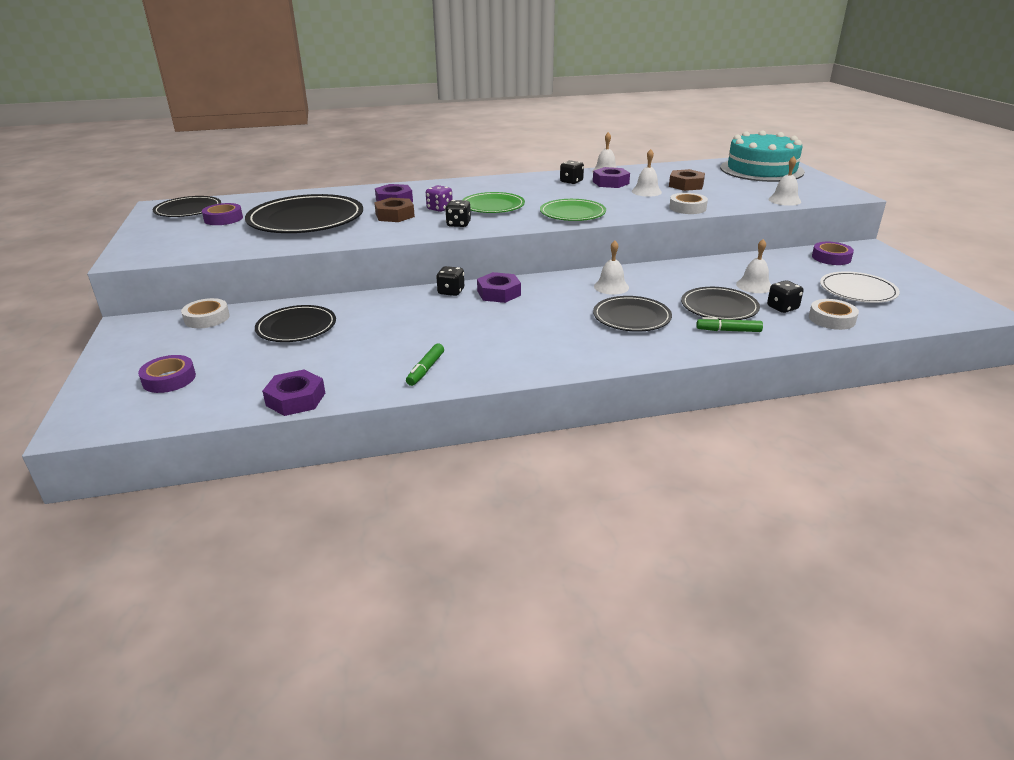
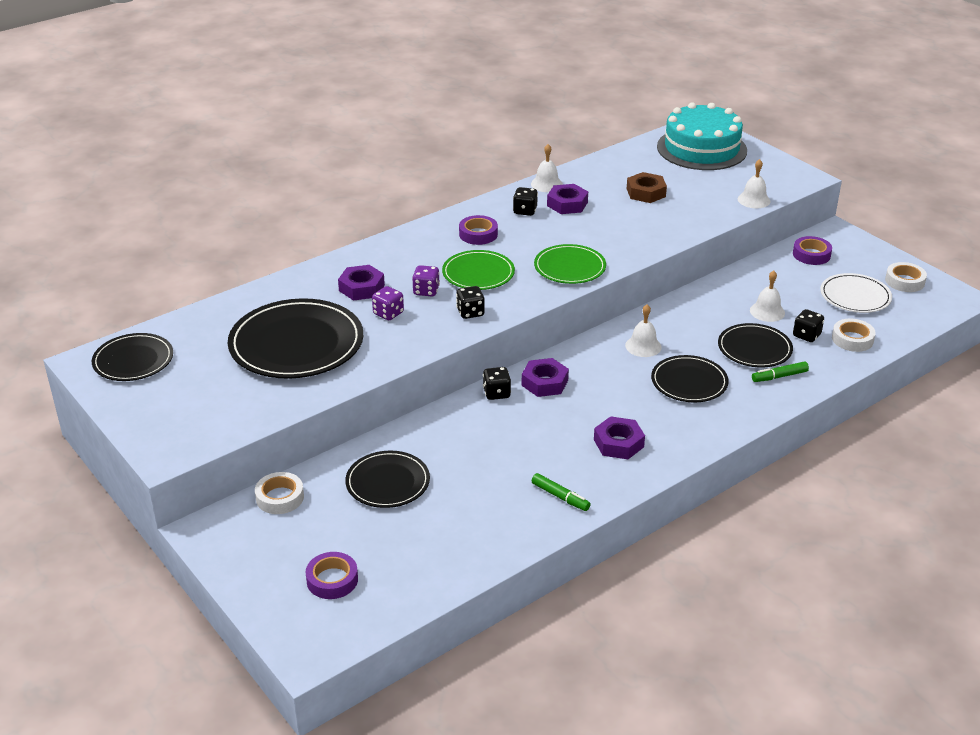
camera: 25 degrees left, 5 degrees up
(223, 219) = (197, 365): purple tape -> purple tape (478, 234)
(295, 399) = (477, 564): purple nut -> purple nut (618, 443)
(395, 215) = (388, 313): brown nut -> purple dice
(425, 370) = (560, 497): green marker -> green marker turned 45 degrees counterclockwise
(646, 191) = (615, 213): white bell -> none
(687, 208) = (673, 233): white tape -> white tape (904, 281)

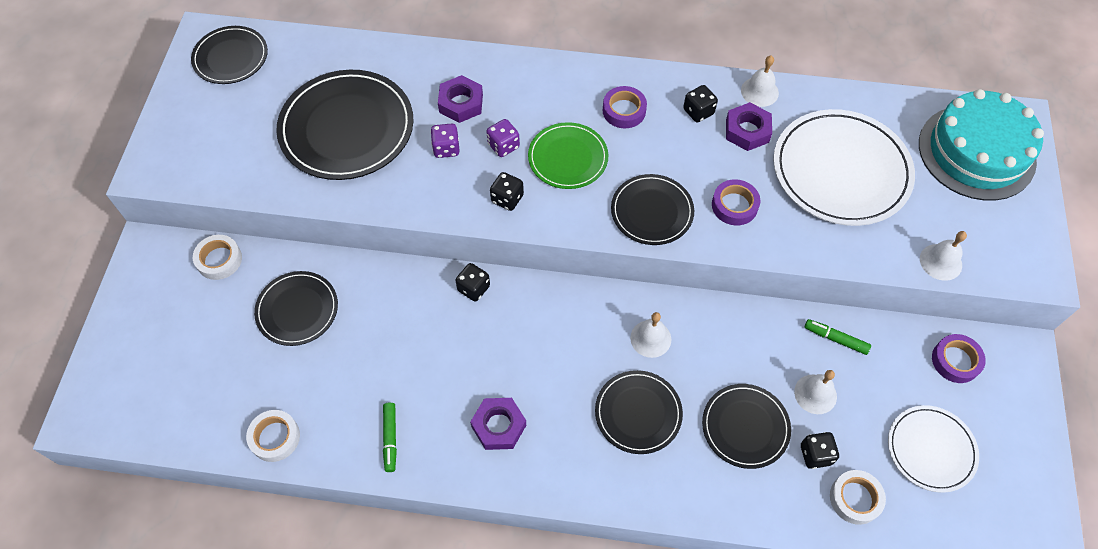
camera: 45 degrees right, 25 degrees up
(332, 580) = (163, 368): purple tape -> purple tape (734, 205)
(545, 382) = (522, 309): purple nut -> none
(569, 267) = (652, 211): green plate -> black plate
(646, 192) = (841, 170): brown nut -> white plate
(779, 376) = (725, 479): green marker -> green marker (835, 339)
(904, 281) = (1012, 475): white tape -> white tape (275, 437)

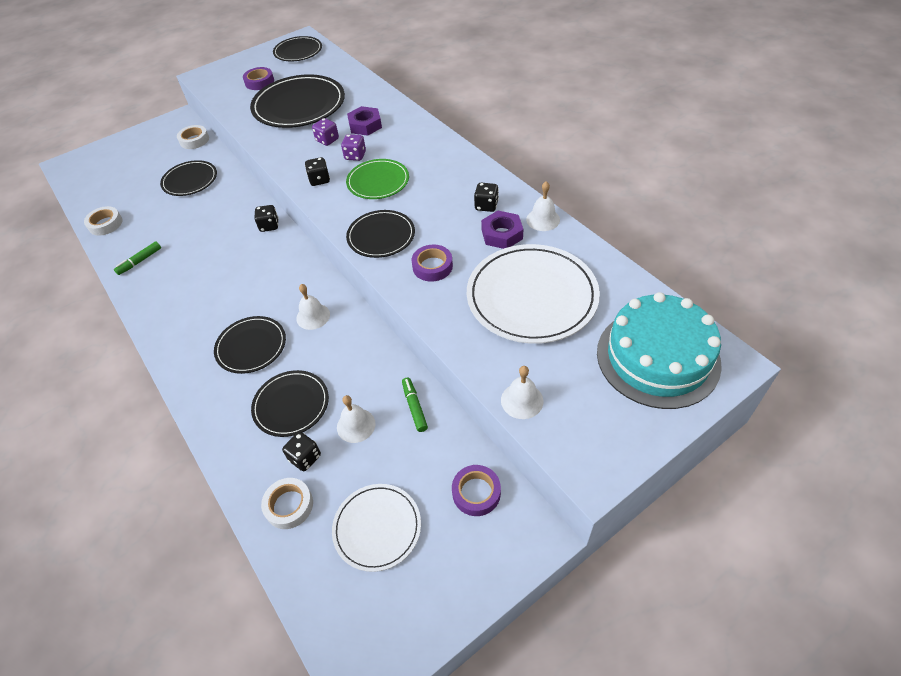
camera: 50 degrees right, 10 degrees down
(498, 426) = (185, 295): purple nut -> none
(624, 111) = (443, 179): purple tape -> purple tape (259, 82)

